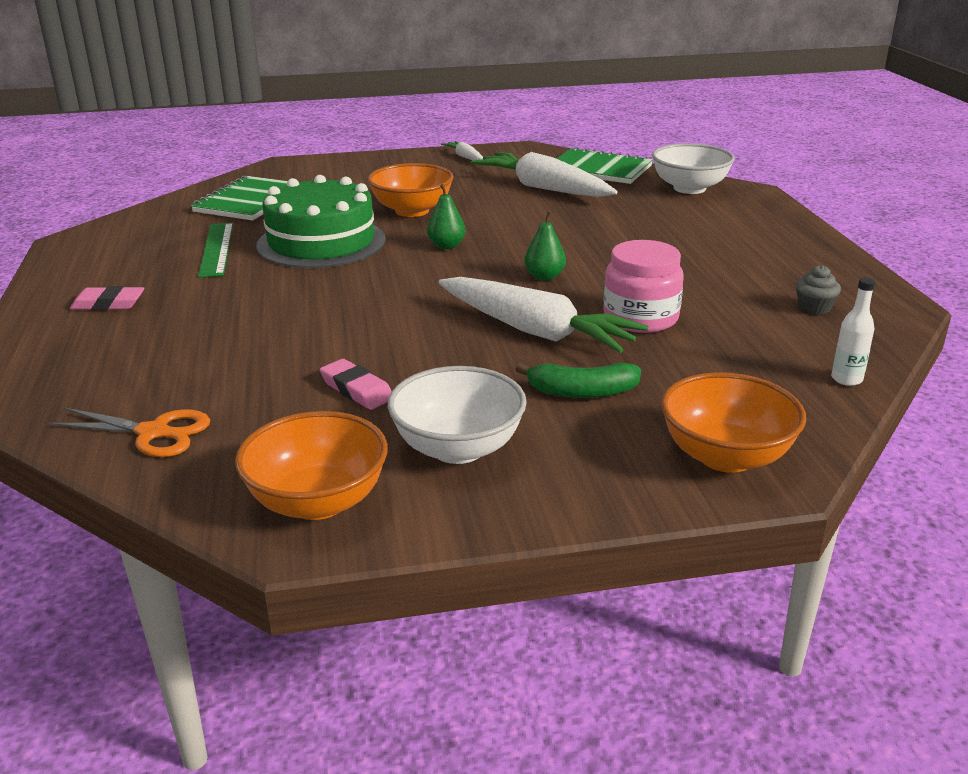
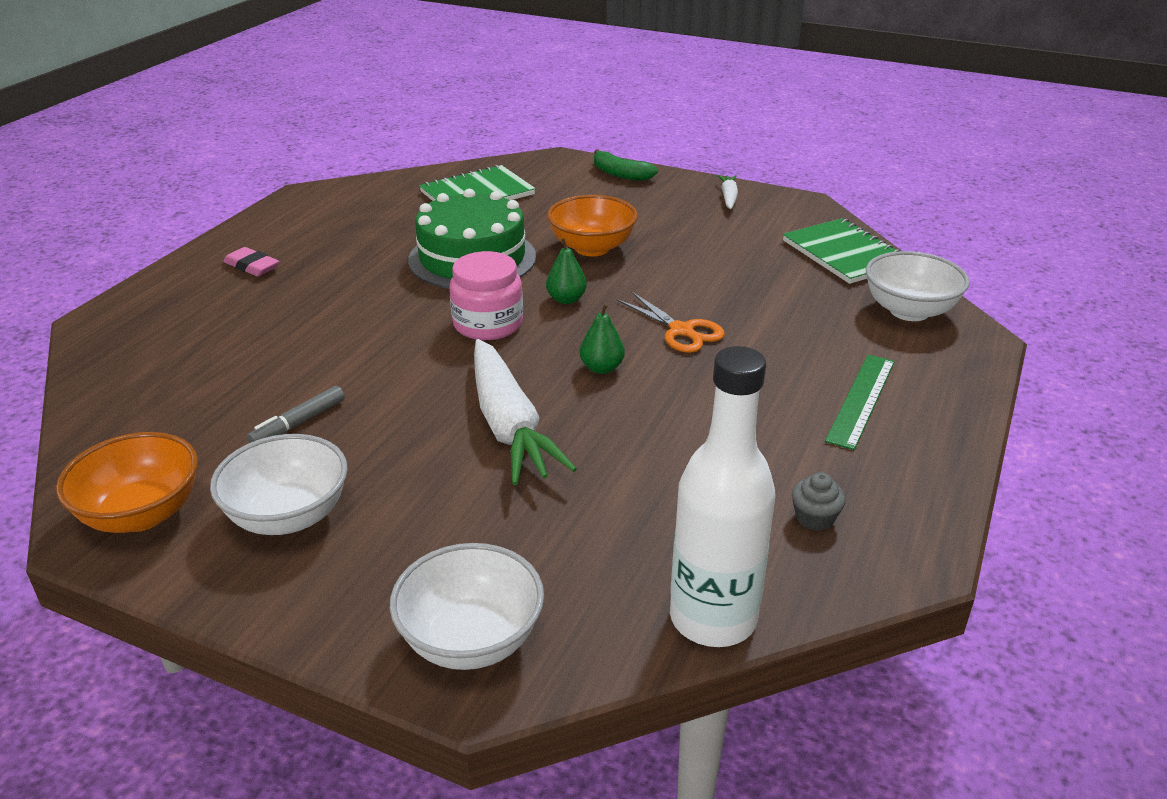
camera: 35 degrees right, 5 degrees up
(154, 433) = (131, 400): orange scissors -> orange scissors (682, 331)
(216, 249) = (388, 237): green ruler -> green ruler (861, 400)
(357, 390) = (298, 423): pink eraser -> grey marker
(543, 188) = (751, 260): white carrot -> none
(582, 392) = (454, 509): green banana -> green banana (620, 174)
(640, 318) = (620, 452): pink jar -> pink jar (488, 324)
(725, 456) = (471, 640): orange bowl -> white bowl
(846, 379) = (713, 618): white bottle -> white bottle, size x2.39

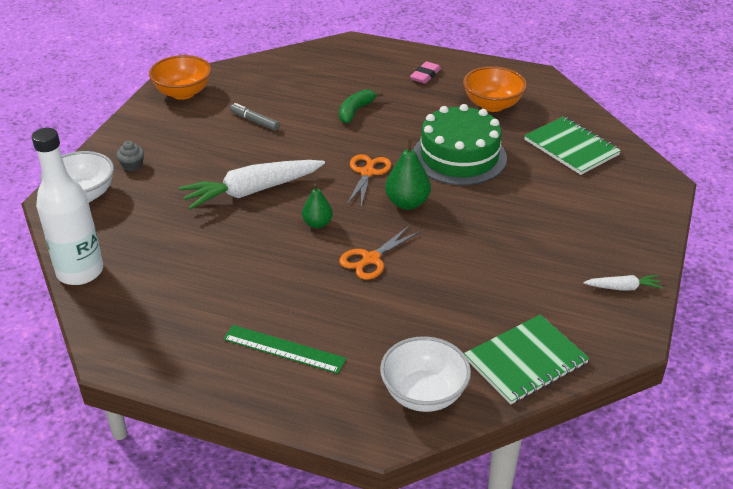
camera: 85 degrees right, 5 degrees up
(288, 516) = (177, 131): white bowl -> none
(488, 324) = (367, 172): pink jar -> orange scissors
(566, 299) = (407, 203): green pear -> green pear, size x1.52
(592, 248) = (492, 211): orange bowl -> orange bowl (492, 105)
(620, 174) = (645, 220): green banana -> green banana (355, 111)
(814, 518) = (155, 315): grey cupcake -> grey cupcake (132, 165)

